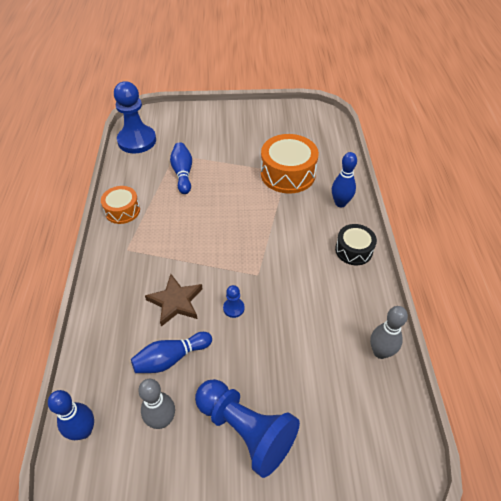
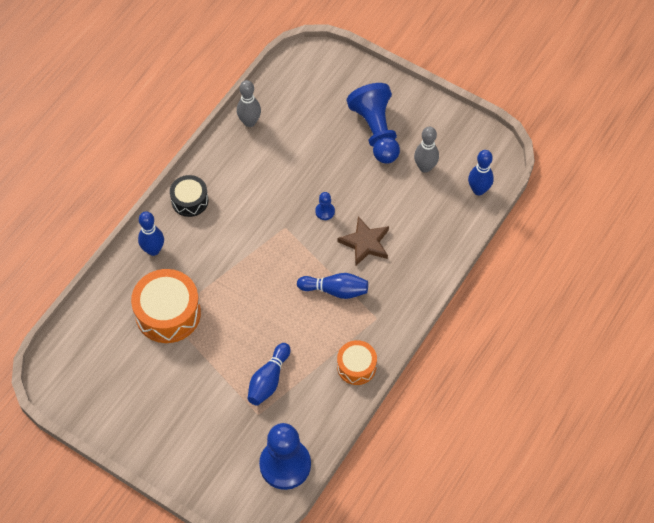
camera: 145 degrees left, 10 degrees up
(171, 358) = (395, 202): blue bowling pin -> blue bowling pin (335, 290)

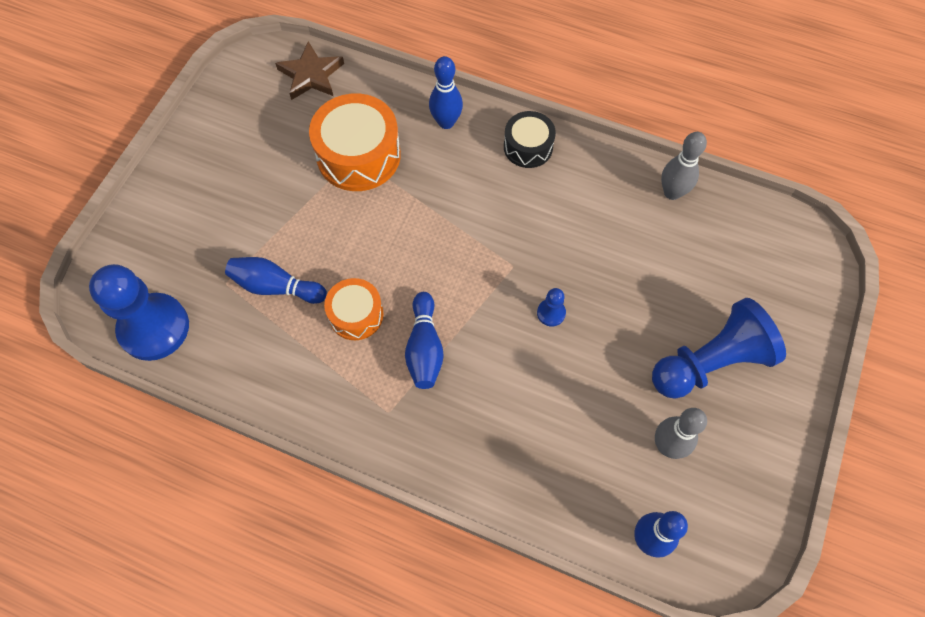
camera: 80 degrees right, 5 degrees up
(356, 366) = (307, 396): orange drum -> orange drum (356, 315)
(365, 243) = (510, 376): brown star -> brown star (311, 75)

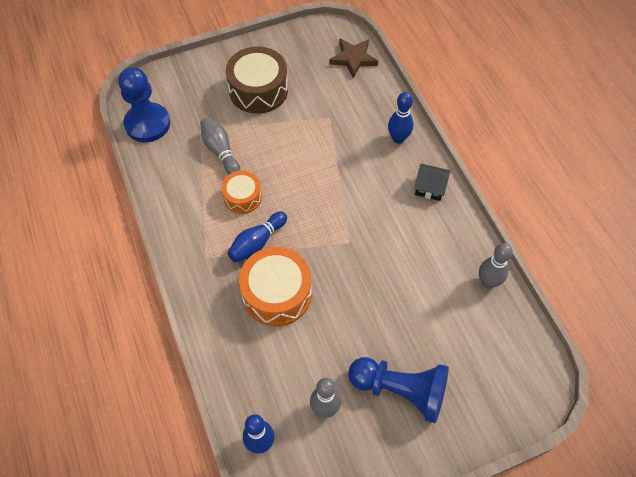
camera: 45 degrees right, 5 degrees down
(244, 187) = (258, 90): none -> brown drum
(276, 287) = (220, 151): blue bowling pin -> grey bowling pin
(358, 155) = (332, 119): orange drum -> orange drum (277, 294)
(528, 147) = (430, 188): black drum -> black house
(551, 313) = (341, 284): blue pawn -> none

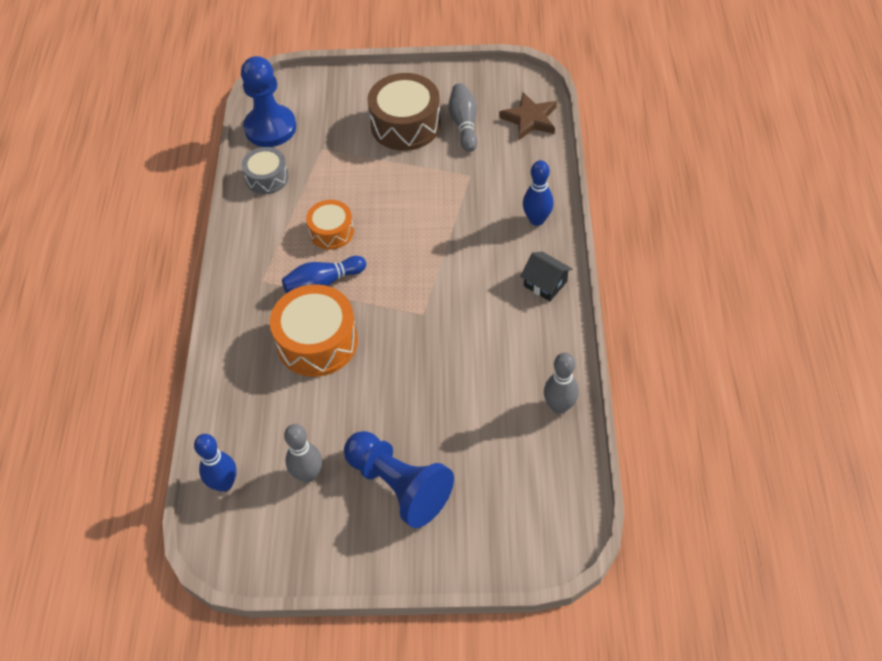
camera: 25 degrees right, 5 degrees down
(166, 168) = (267, 178): none -> grey drum
(220, 151) = (332, 177): grey bowling pin -> grey bowling pin (464, 124)

